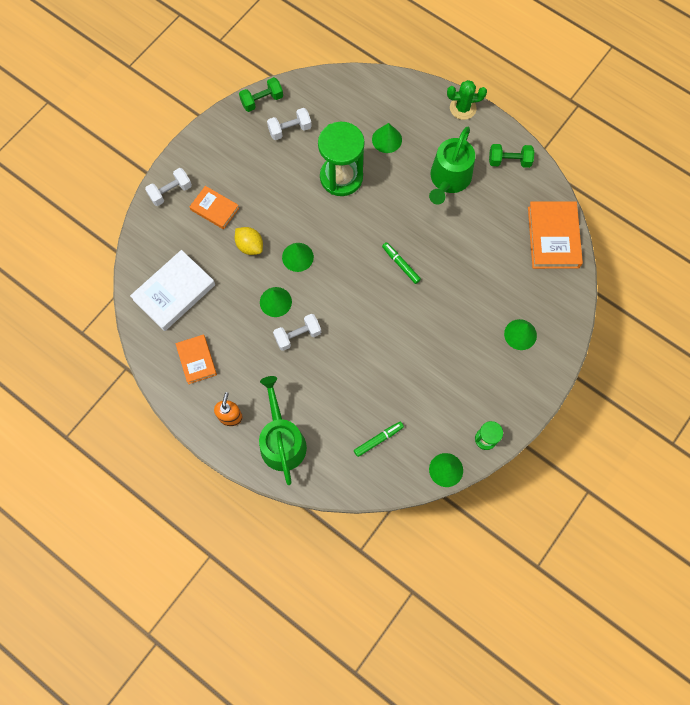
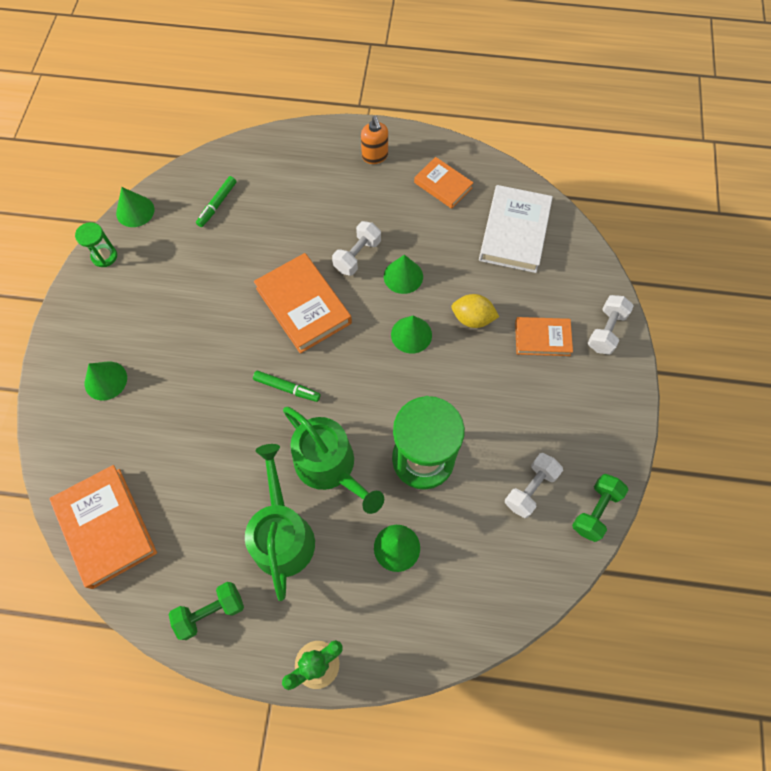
camera: 150 degrees right, 5 degrees down
(282, 441) = (312, 160): green watering can -> green watering can (330, 466)
(358, 317) = (303, 306): none -> orange book

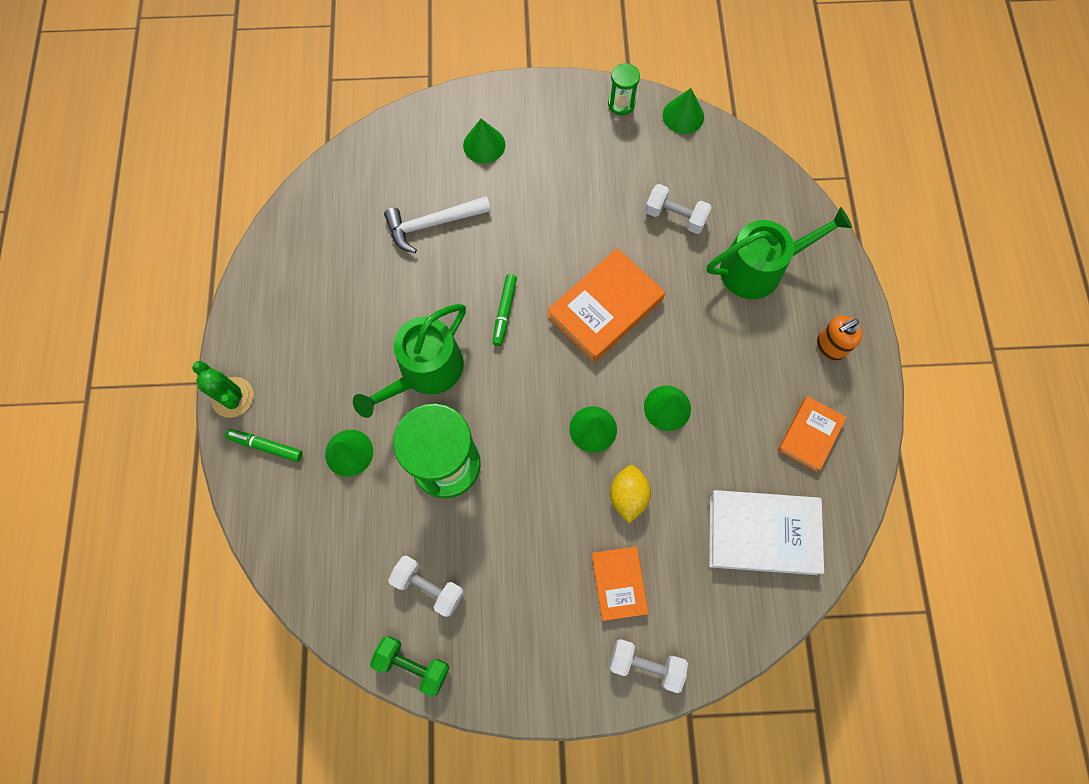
camera: 80 degrees right, 5 degrees up
(106, 527) = (341, 187): orange book -> none
(178, 440) = (432, 224): none -> white hammer
(210, 611) = (273, 294): green dumbbell -> none
(217, 204) = (713, 192): green marker -> green marker (266, 446)
(282, 535) = (350, 341): green watering can -> green watering can (758, 268)
(357, 256) = (682, 352): white dumbbell -> white dumbbell (675, 217)

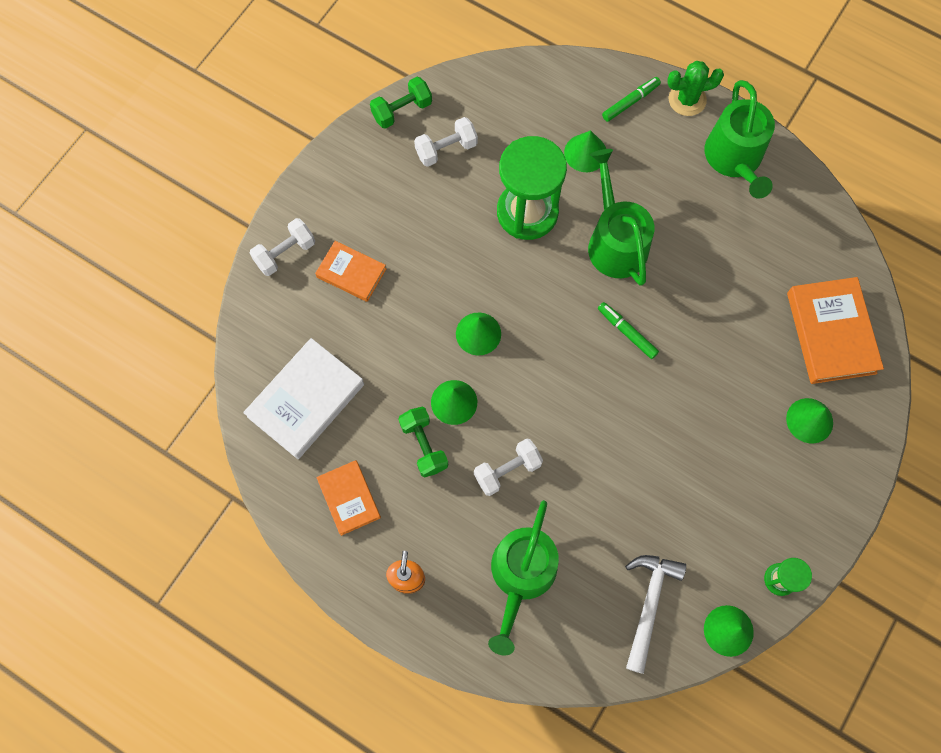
camera: 125 degrees right, 0 degrees up
(274, 322) = (734, 158): none -> green watering can
(432, 224) = (751, 326): white hammer -> white hammer (649, 604)
(605, 308) = (575, 415): orange book -> orange book (831, 333)
(628, 496) = (408, 323): yellow lemon -> none
(675, 217) = (623, 539): white dumbbell -> white dumbbell (507, 470)
(721, 406) = (424, 445): none -> green dumbbell

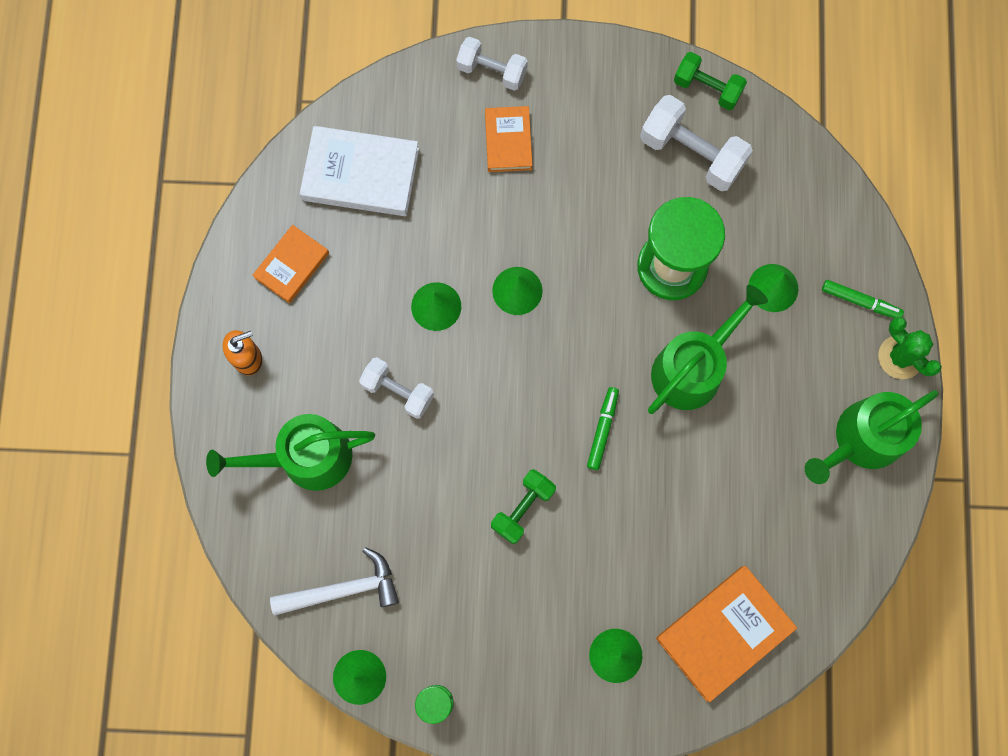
camera: 60 degrees right, 5 degrees up
(424, 445) = (378, 303): green dumbbell -> green dumbbell (523, 508)
(446, 149) = (691, 153): white dumbbell -> white dumbbell, size x1.54

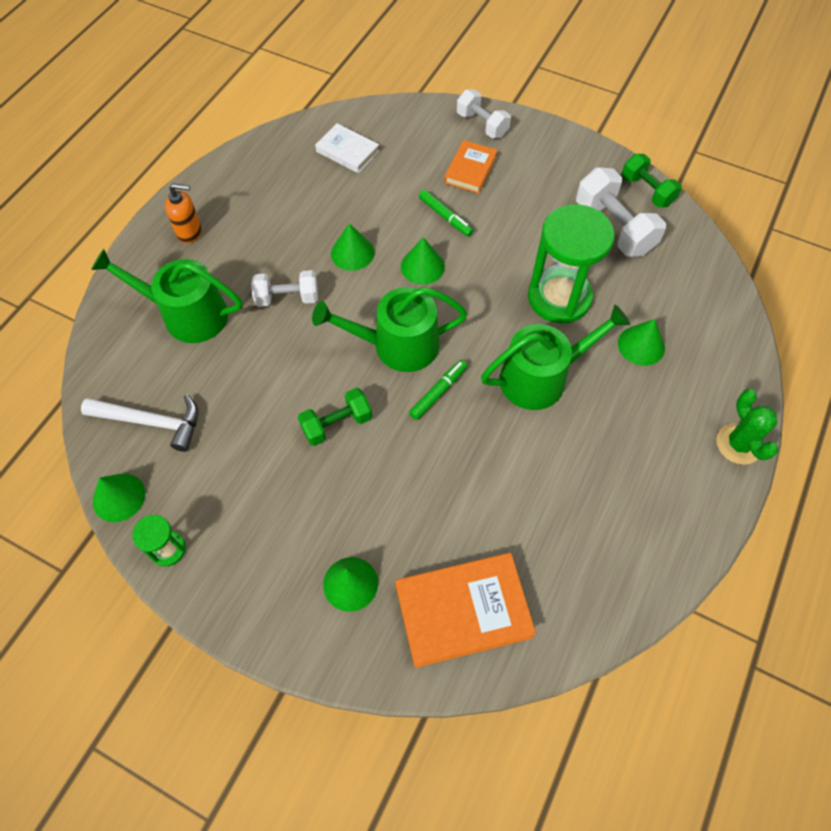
camera: 25 degrees right, 15 degrees down
(292, 265) = (261, 187): orange book -> none
(361, 174) = (347, 151): white book -> white book, size x0.60
(398, 391) = (287, 298): white dumbbell -> white dumbbell turned 60 degrees counterclockwise
(860, 302) = (717, 386): green marker -> green marker (445, 217)
(862, 440) = (674, 498): green watering can -> green watering can (397, 345)

